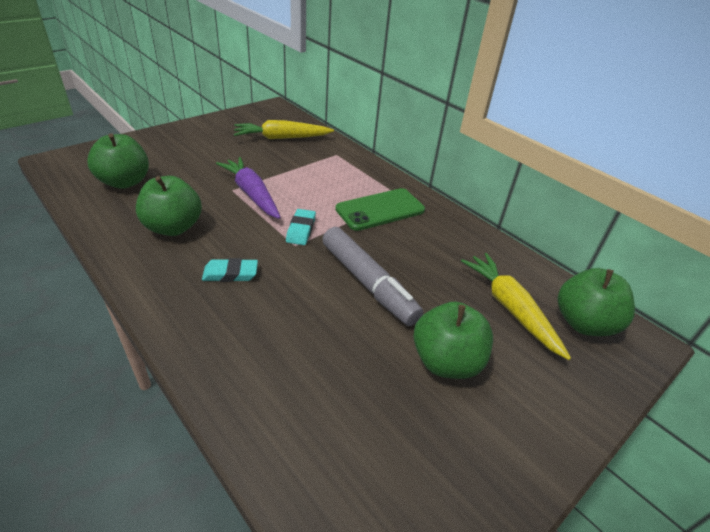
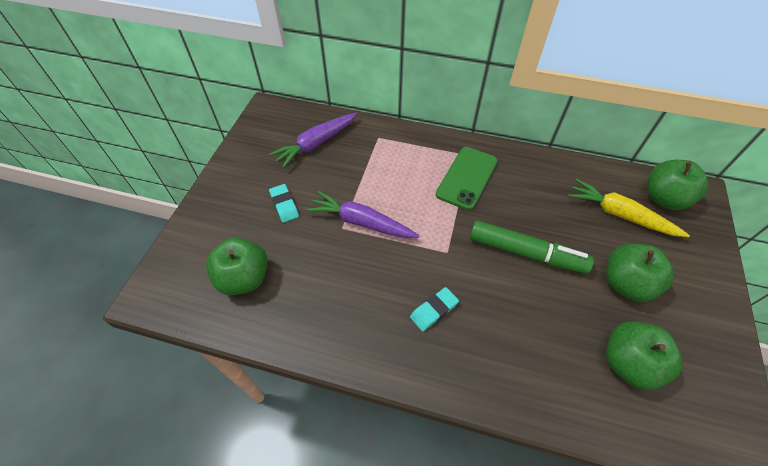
camera: 30 degrees left, 15 degrees up
(173, 227) = (343, 297): green apple -> green apple (628, 363)
(281, 138) = (316, 144): yellow carrot -> purple carrot
(301, 230) = (435, 234): turquoise eraser -> turquoise eraser (284, 205)
(368, 283) = (526, 253): grey marker -> green marker

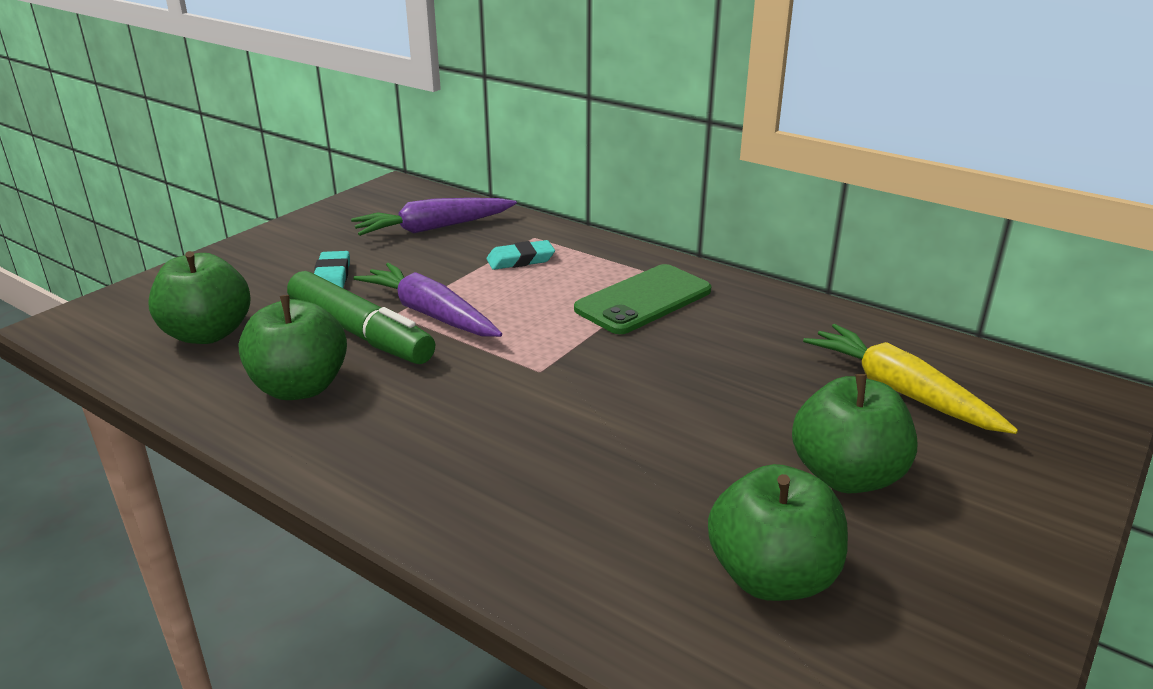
camera: 20 degrees right, 25 degrees down
(434, 310) = (460, 428): turquoise eraser -> turquoise eraser (520, 260)
(526, 253) = (679, 399): green marker -> green marker (360, 333)
(663, 199) = (1009, 389): green apple -> green apple (300, 387)

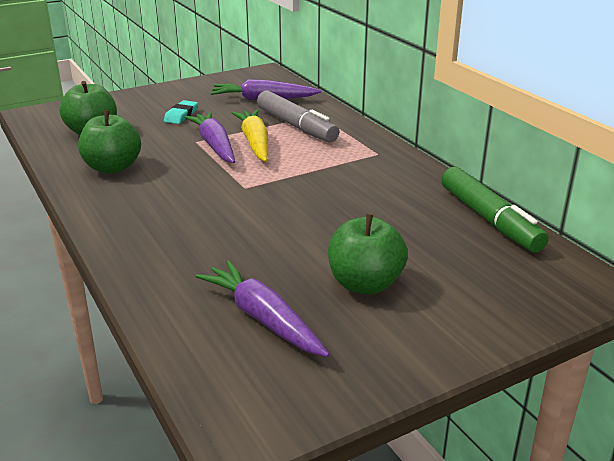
camera: 25 degrees right, 0 degrees up
(360, 333) = (168, 147): green marker -> green marker (489, 220)
(520, 260) = (296, 126): turquoise eraser -> grey marker
(643, 300) = (348, 163): green phone -> none
(772, 577) = (262, 318): green apple -> purple carrot
(900, 391) = (457, 249): yellow carrot -> yellow carrot (255, 142)

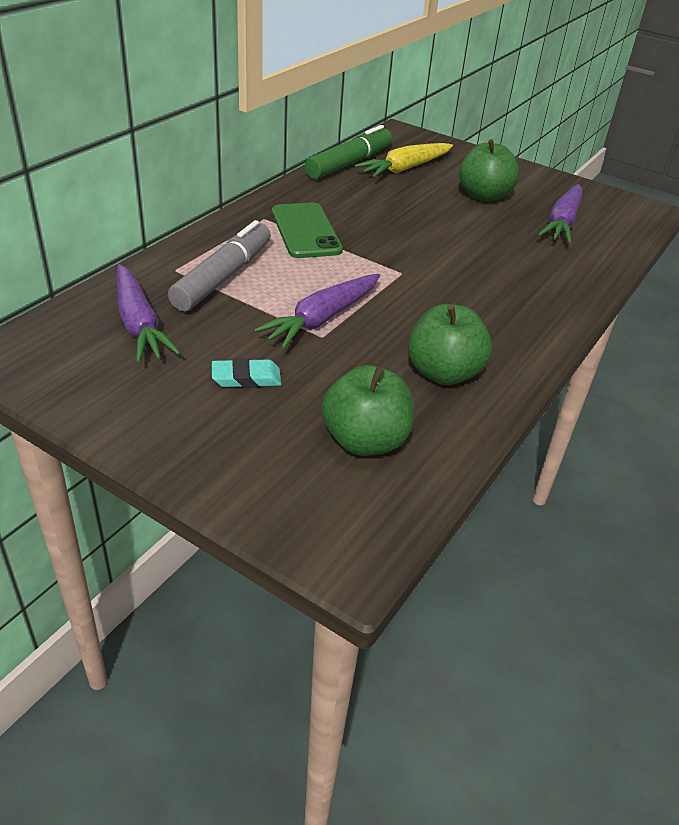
camera: 120 degrees left, 10 degrees up
(255, 142) = (292, 293): yellow carrot -> yellow carrot (405, 169)
(344, 165) = (306, 231): none -> green phone

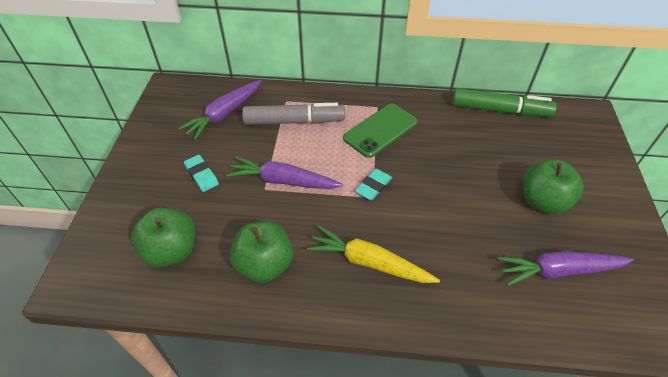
camera: 65 degrees right, 10 degrees up
(387, 266) = (373, 186): none -> turquoise eraser
(405, 169) = (530, 140): yellow carrot -> yellow carrot (369, 262)

